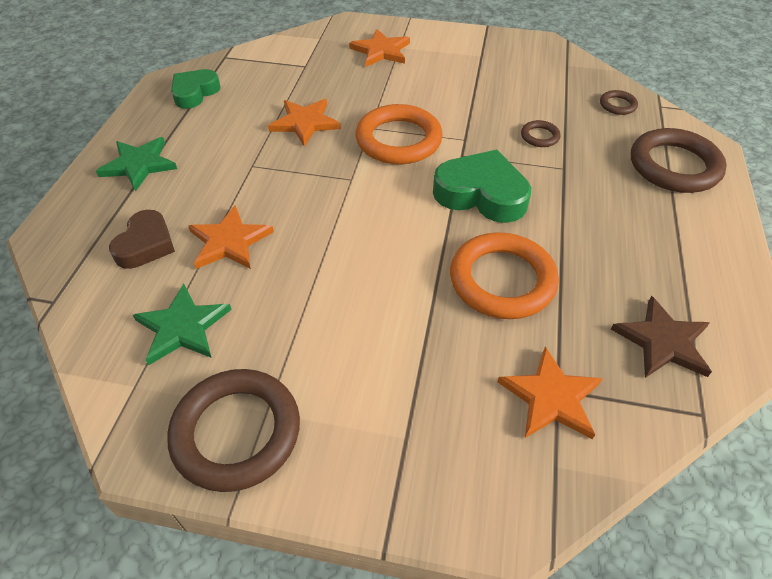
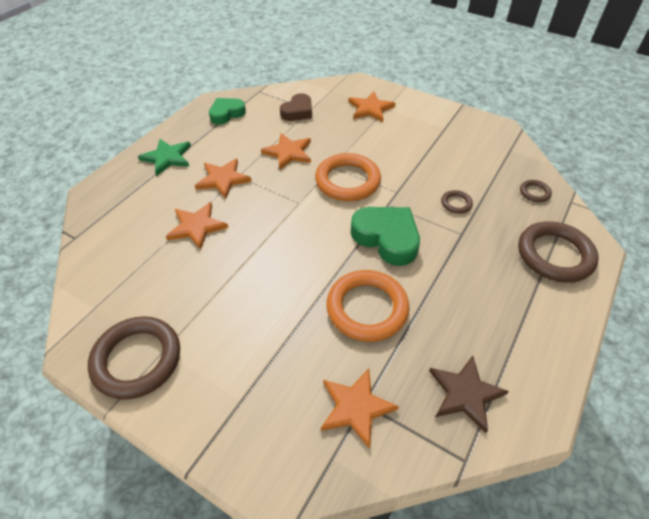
camera: 20 degrees right, 0 degrees up
(146, 245) = (145, 215): brown heart -> brown heart (298, 112)
(183, 327) = (140, 278): green star -> none
(234, 174) = (223, 179): none -> orange star

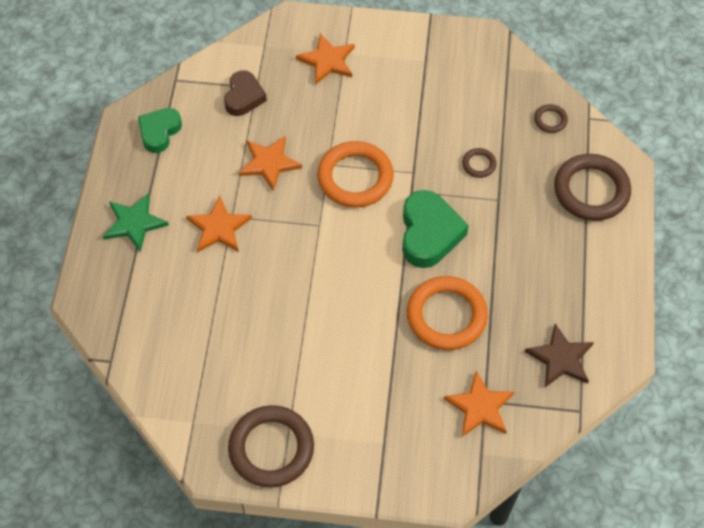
camera: 25 degrees left, 10 degrees up
(197, 227) = (231, 296): orange star -> none
(386, 238) = (429, 233): green heart -> green heart turned 75 degrees clockwise

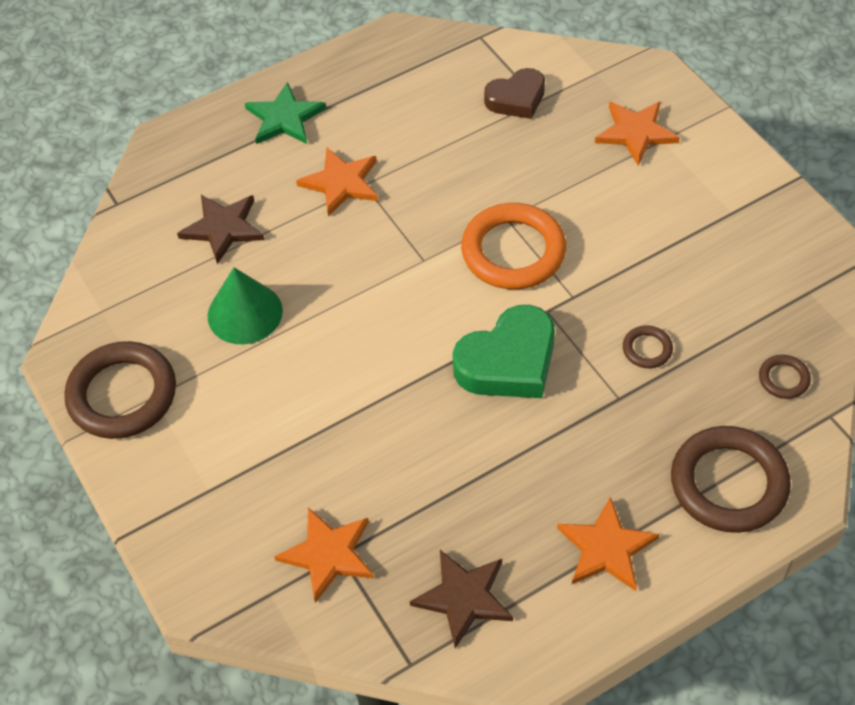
camera: 55 degrees right, 5 degrees down
(159, 132) = (407, 66): green heart -> none
(192, 313) = (223, 228): none -> brown star
(269, 163) = (457, 171): orange star -> orange star (606, 548)
(271, 343) = (245, 313): none -> green cone
(446, 316) = (417, 446): orange ring -> none

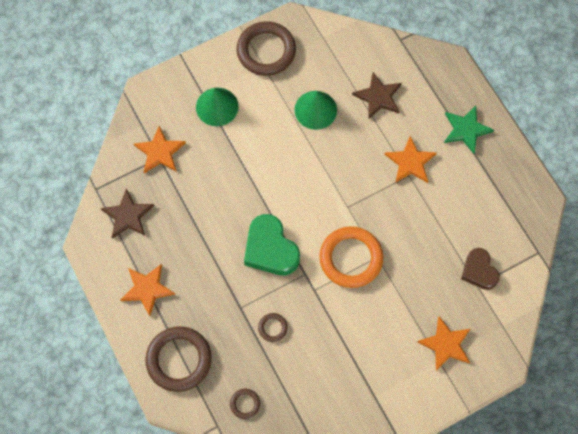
camera: 90 degrees right, 15 degrees up
(234, 465) = (217, 106): none -> green cone

